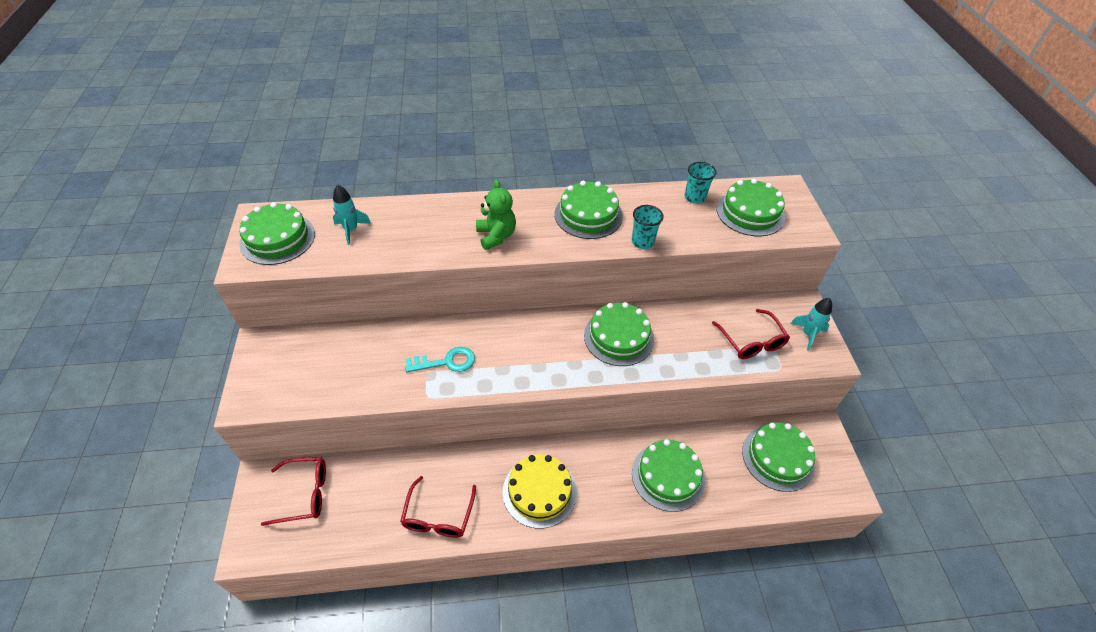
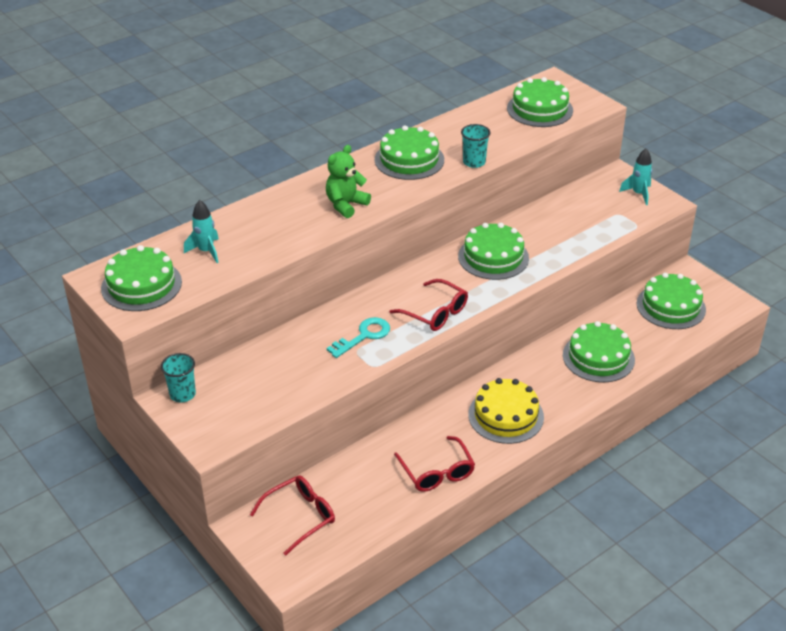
camera: 30 degrees left, 10 degrees down
(496, 236) = (346, 205): green teddy bear -> green teddy bear turned 90 degrees counterclockwise
(694, 197) = (485, 114): turquoise cup -> turquoise cup (182, 394)
(751, 341) = (600, 216): red glasses -> red glasses (435, 313)

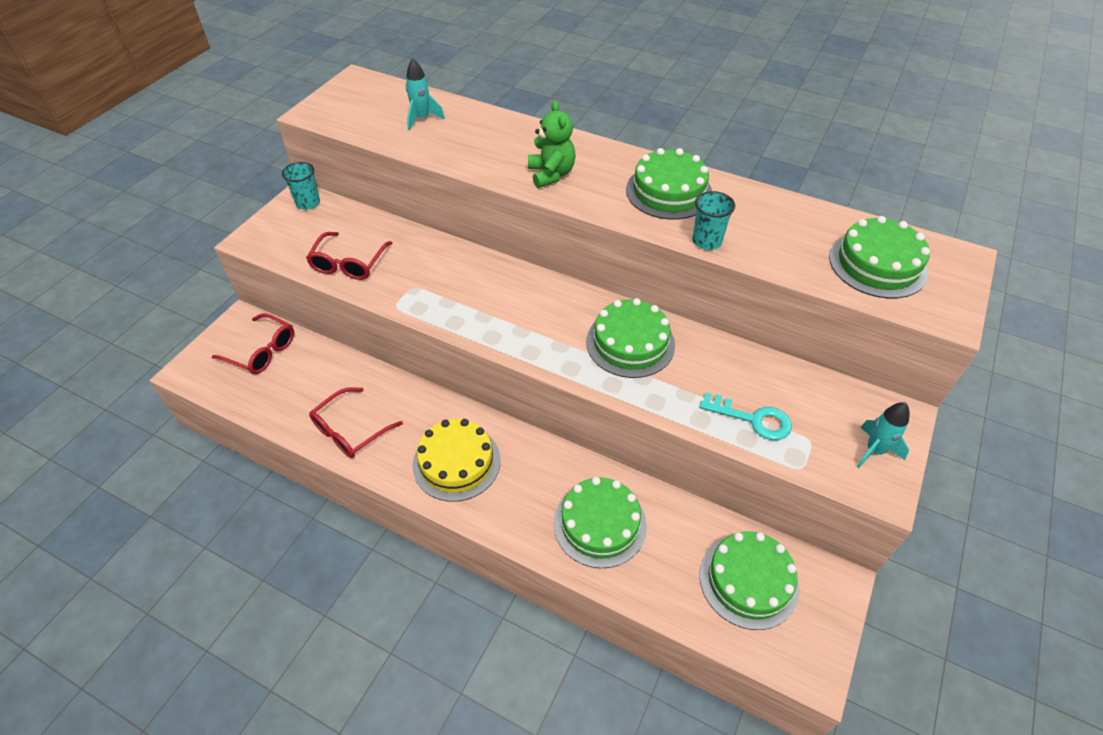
camera: 65 degrees right, 10 degrees up
(141, 285) = (355, 103): green cake -> none
(346, 205) = (551, 174): green teddy bear -> green teddy bear turned 60 degrees clockwise
(363, 336) = (437, 285): turquoise key -> turquoise key (752, 419)
(435, 313) = (502, 326): red glasses -> red glasses (348, 264)

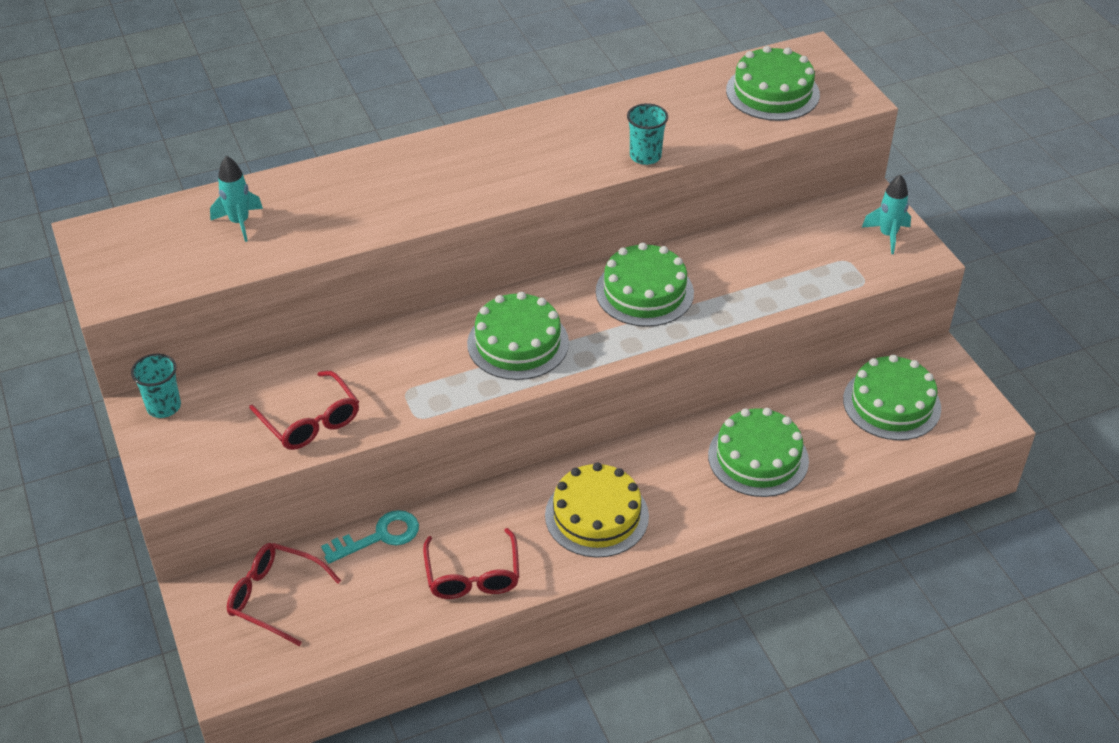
camera: 50 degrees left, 5 degrees down
(262, 351) = (274, 597): red glasses -> red glasses turned 135 degrees counterclockwise
(551, 174) = (446, 189): green teddy bear -> none
(669, 191) = (560, 138): green cake -> green cake (518, 343)
(752, 419) = (796, 276): turquoise key -> turquoise key (379, 536)

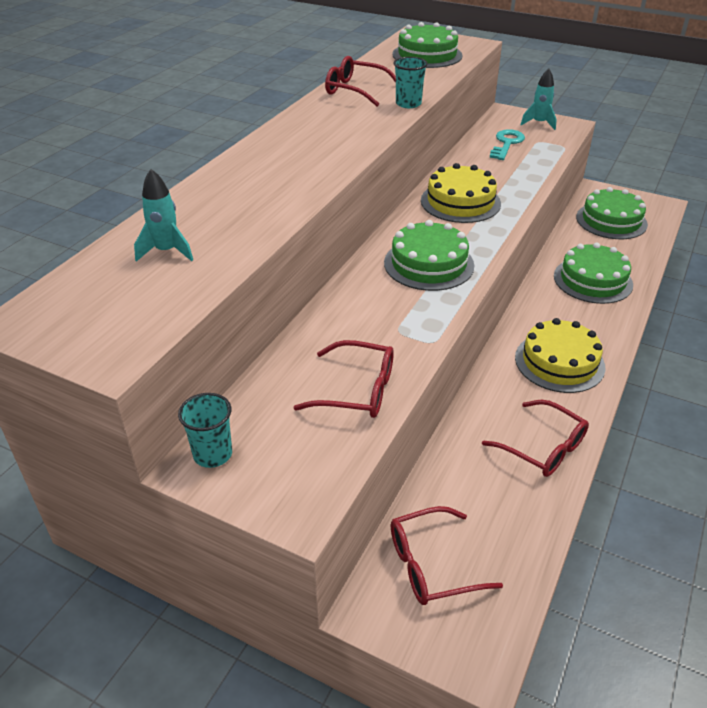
camera: 40 degrees left, 5 degrees down
(379, 536) = (446, 466): turquoise key -> turquoise key (506, 144)
(621, 111) = (355, 90): none -> red glasses
(644, 292) = (460, 202): green cake -> yellow cake

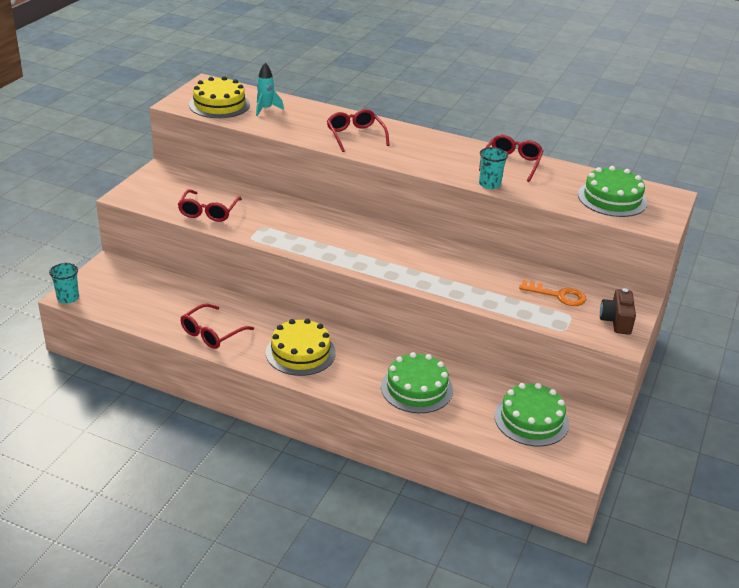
camera: 85 degrees right, 5 degrees down
(212, 454) = (167, 173): turquoise cup -> turquoise cup (68, 298)
(429, 264) = (340, 241): green cake -> none
(431, 565) = (130, 284): red glasses -> red glasses (355, 136)
(460, 202) = (435, 261): yellow cake -> yellow cake (219, 104)
(506, 144) = (558, 295): turquoise key -> orange key
(539, 123) = (616, 321): turquoise rocket -> brown camera

